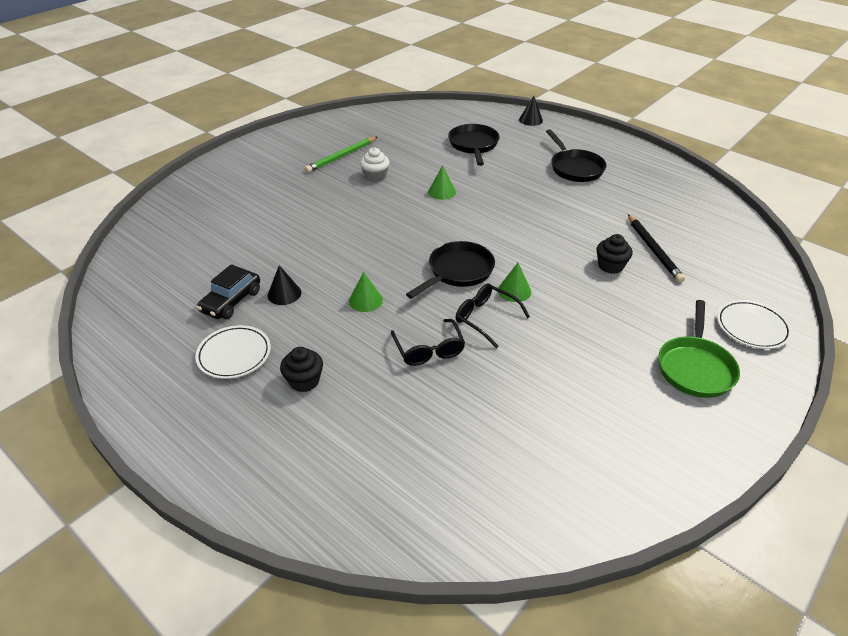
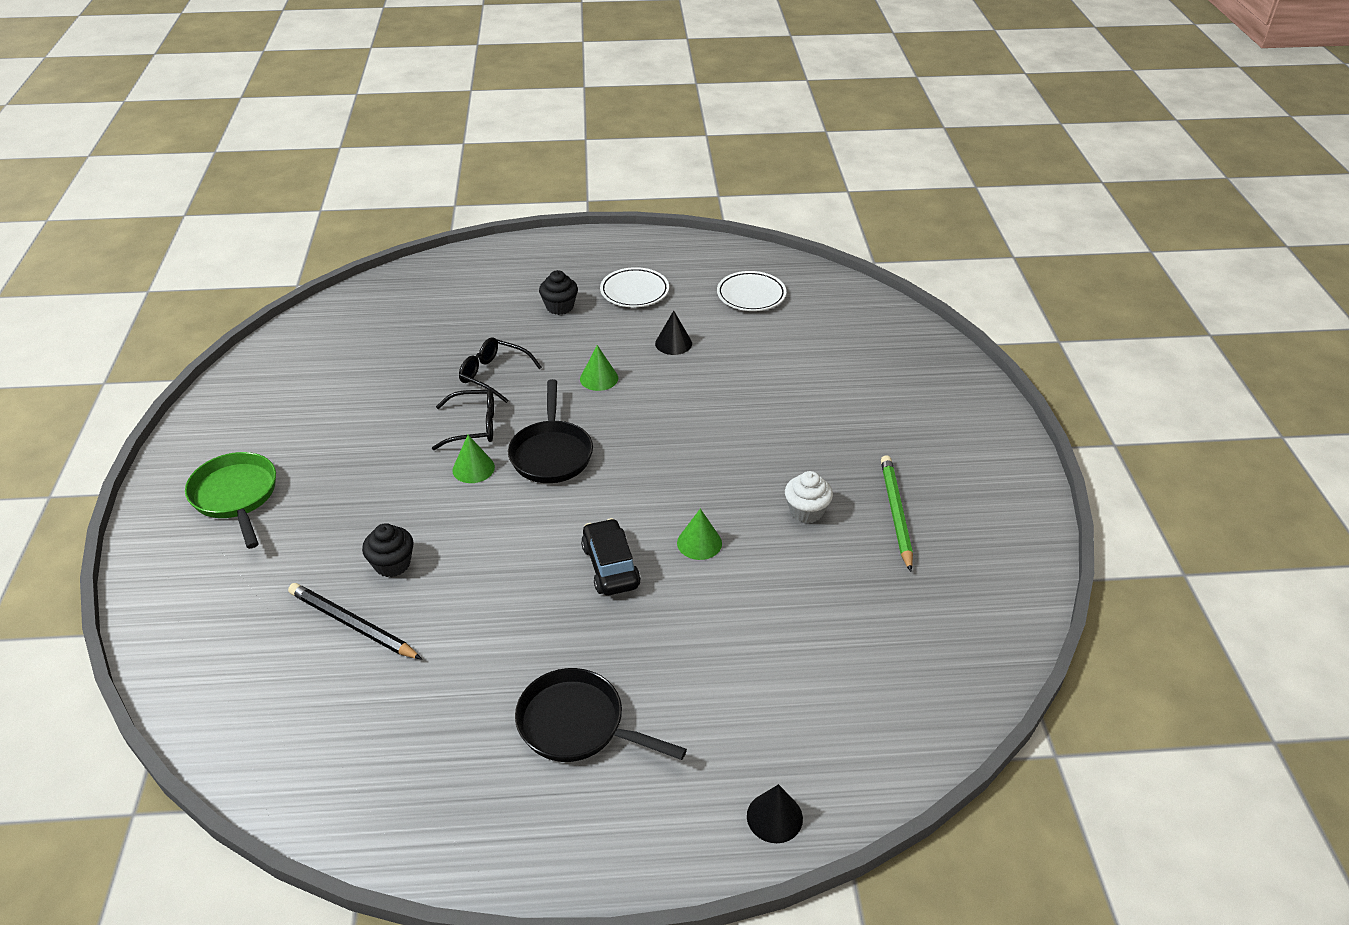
camera: 135 degrees right, 0 degrees up
(231, 301) = (702, 315): black car -> black car (610, 566)
(473, 145) = (775, 665): black pan -> none
(752, 327) = (185, 579): white plate -> white plate (751, 295)

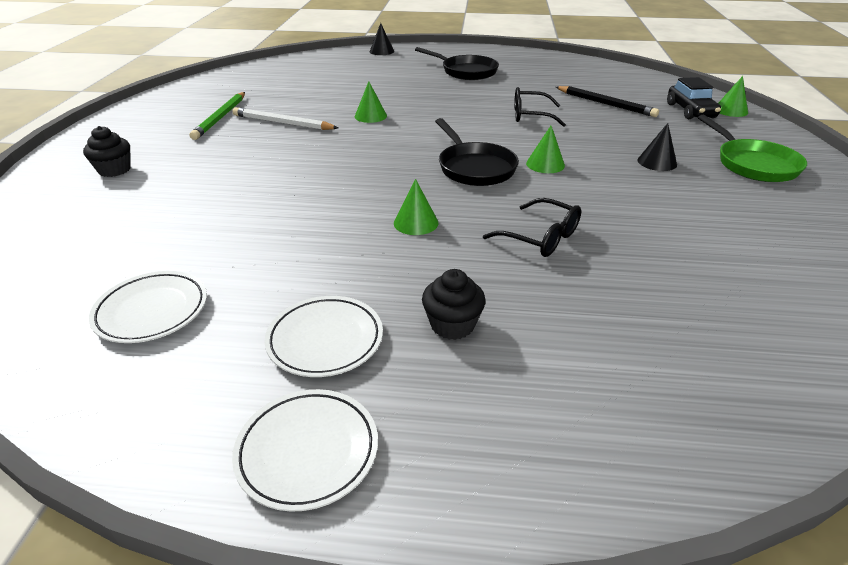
camera: 170 degrees left, 5 degrees down
(166, 628) = (730, 110): none -> green cone
(392, 564) = (592, 123): black cupcake -> black cupcake (114, 170)
(473, 426) = (553, 193): black glasses -> black glasses (531, 116)
(551, 453) = (474, 168): black pan -> black pan turned 150 degrees clockwise
(610, 566) = (436, 112): black car -> black car (690, 111)
(621, 250) = (307, 451): none -> white plate
(673, 343) = (310, 252): black cone -> black cone (657, 162)
(806, 511) = (283, 123): white cupcake -> white pencil

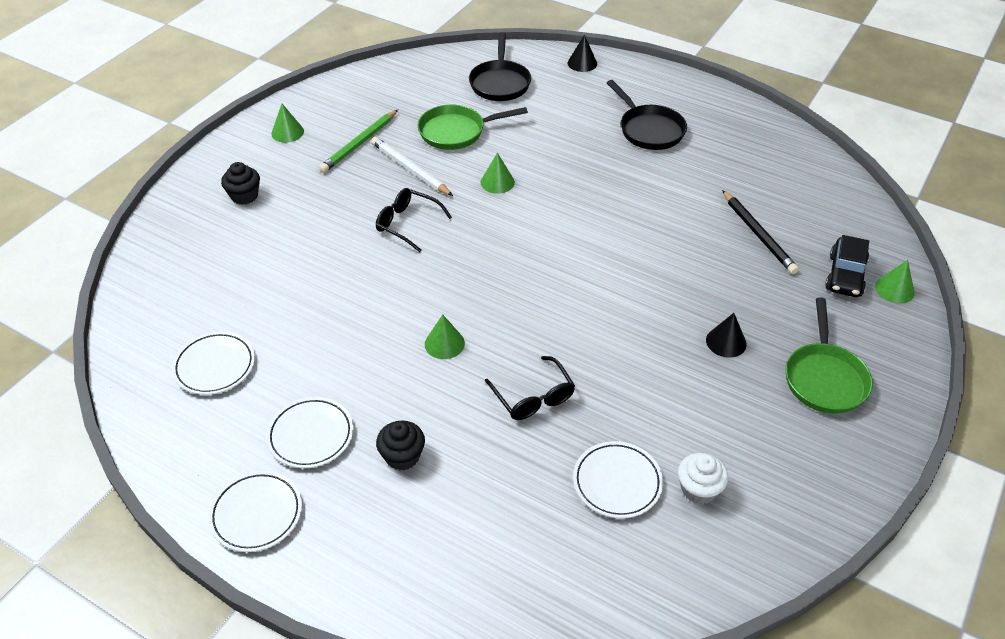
camera: 25 degrees right, 10 degrees up
(308, 97) = (456, 132): none -> green pan
(474, 168) = (542, 291): black pan -> black pan (500, 83)
(531, 116) = (659, 230): black glasses -> black glasses (408, 224)
(545, 164) = (612, 308): green cone -> green cone (287, 132)
(687, 277) = (617, 482): none -> white plate
(759, 259) = (699, 489): none -> white cupcake

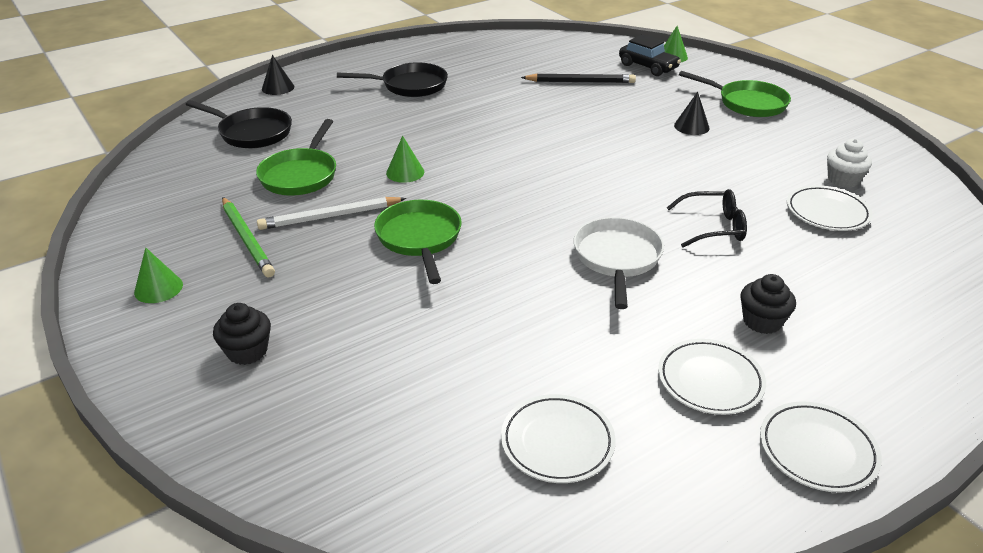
camera: 65 degrees left, 10 degrees down
(408, 224) = (420, 239): black glasses -> green pan
(444, 343) = (617, 259): green cone -> white pan

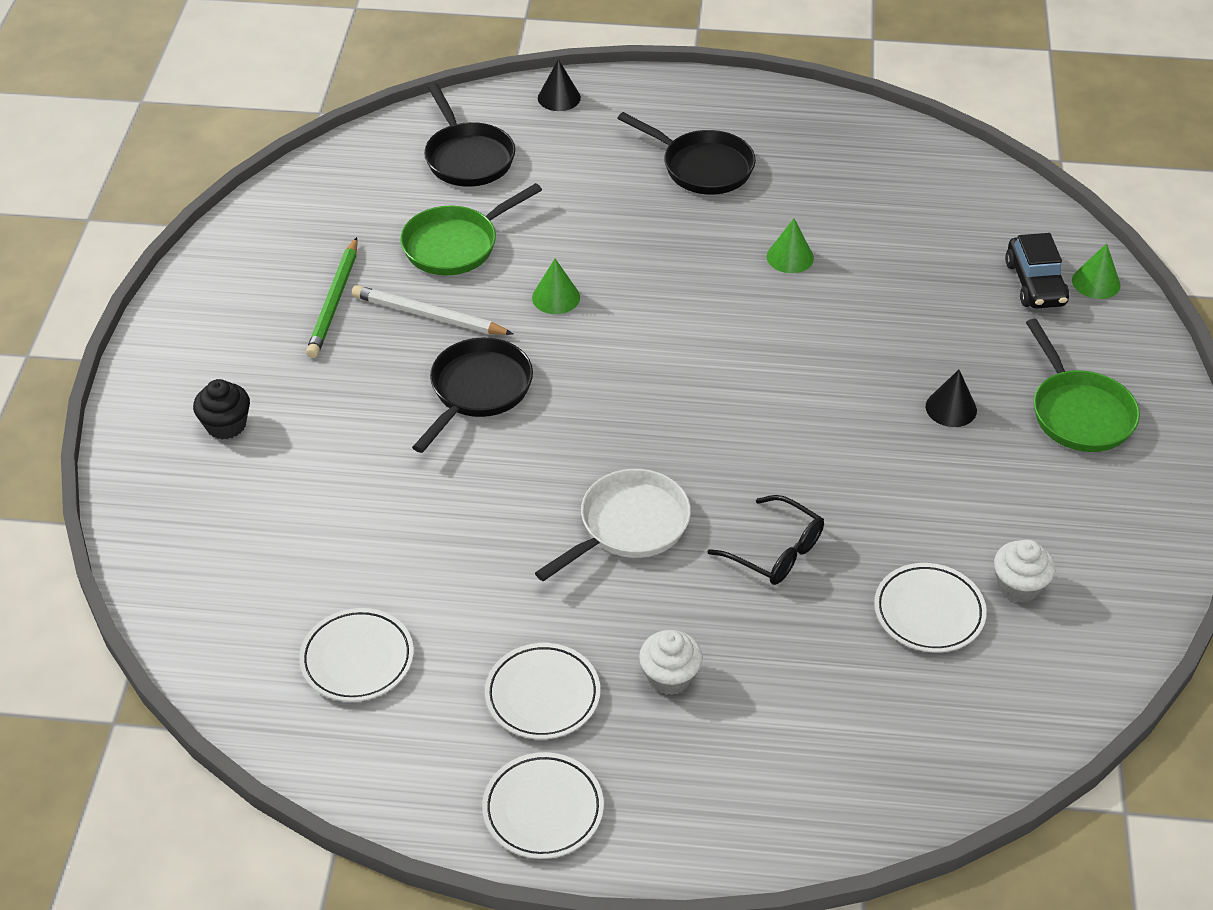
camera: 40 degrees right, 10 degrees up
(158, 288) = (220, 317): green cone -> green cone (790, 257)
(420, 239) = (478, 391): green pan -> black pan
(580, 82) = (911, 264): black pencil -> none
(762, 321) = (670, 677): black cupcake -> white cupcake

